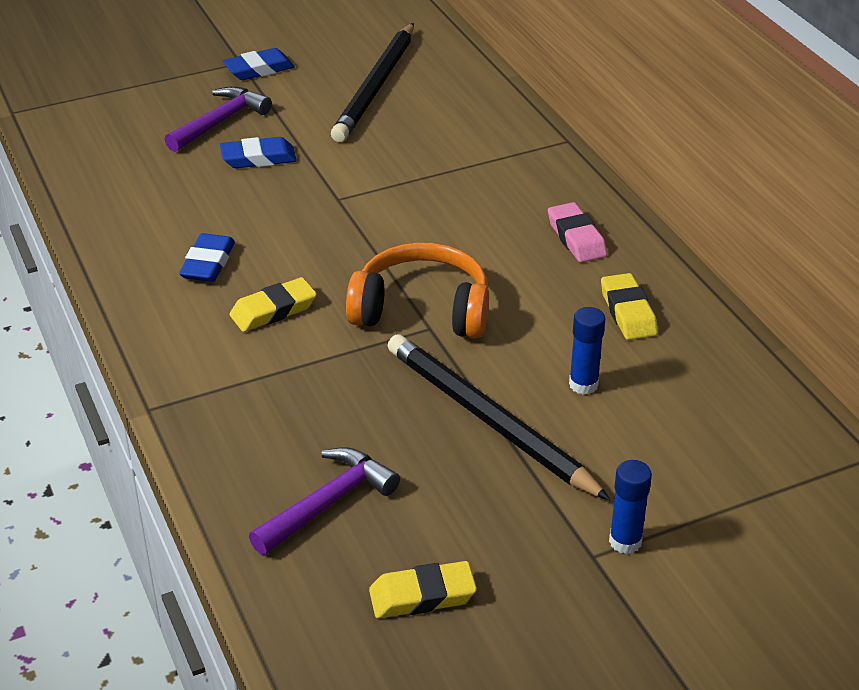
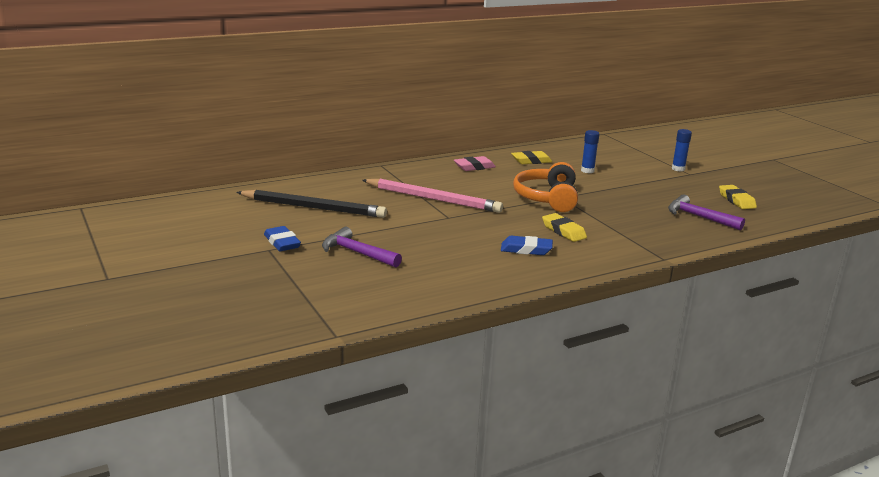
camera: 95 degrees left, 15 degrees down
(258, 158) = (405, 239): blue eraser -> none
(414, 187) = (433, 199): none -> pink pencil
(489, 421) = (623, 187): black pencil -> none

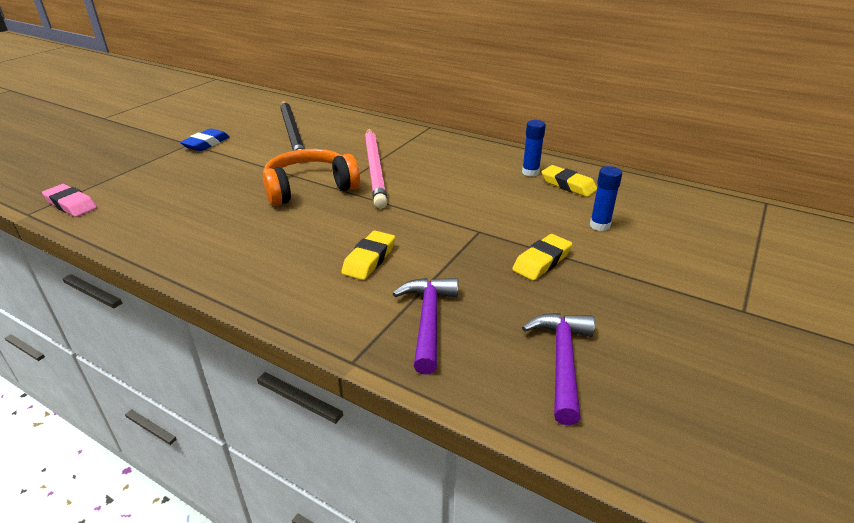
camera: 60 degrees right, 10 degrees up
(357, 253) = (208, 174): purple hammer -> purple hammer (428, 320)
(474, 167) = (494, 163): pink eraser -> pink eraser (71, 204)
(526, 249) = (289, 250): blue eraser -> none
(547, 198) = (462, 224): orange headphones -> orange headphones (309, 188)
(678, 169) = (744, 294): blue glue stick -> blue glue stick (530, 172)
(736, 200) = (704, 390): yellow eraser -> yellow eraser (542, 261)

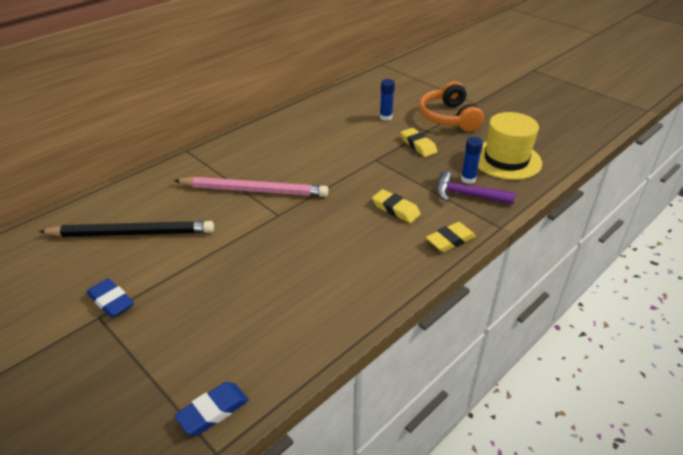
camera: 75 degrees left, 5 degrees up
(71, 204) = (213, 411): pink eraser -> blue eraser
(309, 188) = (271, 229): orange headphones -> orange headphones (449, 117)
(530, 172) = (303, 123): blue glue stick -> blue glue stick (468, 179)
(562, 361) = (506, 160): purple hammer -> yellow hat
(568, 185) = (330, 114): yellow eraser -> yellow eraser (450, 240)

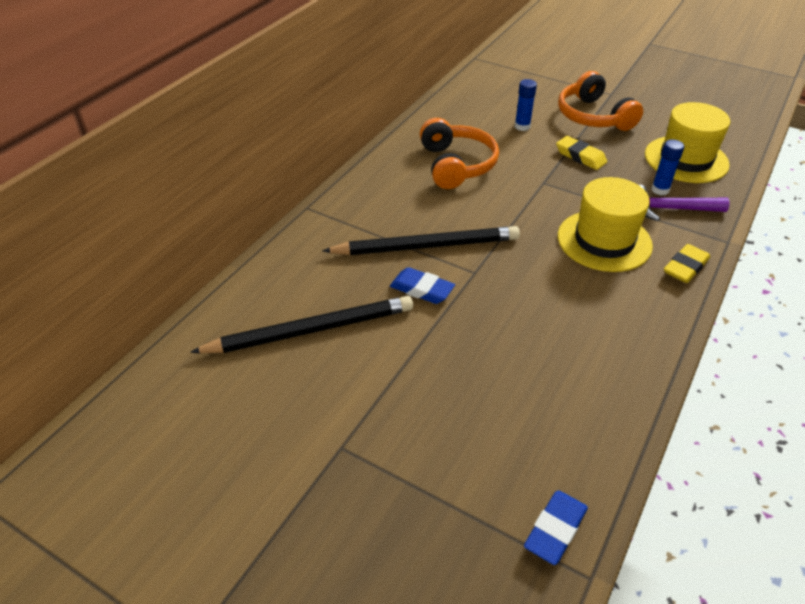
camera: 15 degrees left, 5 degrees up
(111, 301) = (343, 424): blue eraser -> blue eraser (422, 289)
(254, 190) = (426, 246): pink pencil -> black pencil
(315, 137) = (456, 165): none -> orange headphones
(395, 209) = (604, 240): yellow eraser -> yellow hat

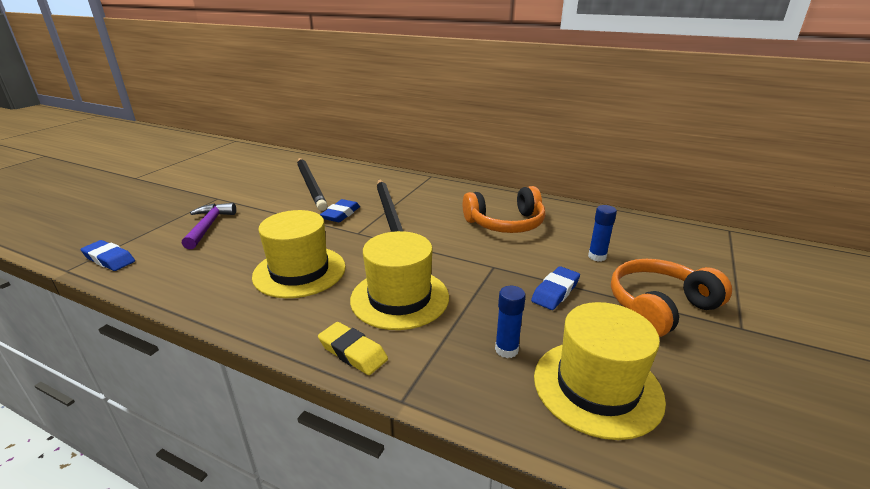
camera: 85 degrees right, 15 degrees down
(566, 314) = (299, 271): none -> yellow hat
(580, 156) = (555, 292): yellow eraser -> blue eraser
(670, 209) = (465, 354): purple hammer -> purple hammer (208, 226)

